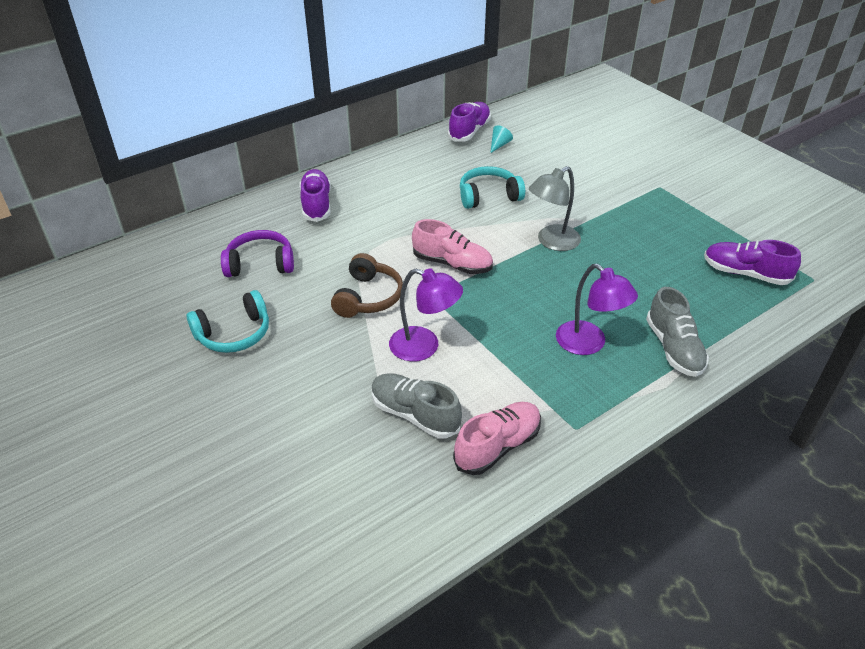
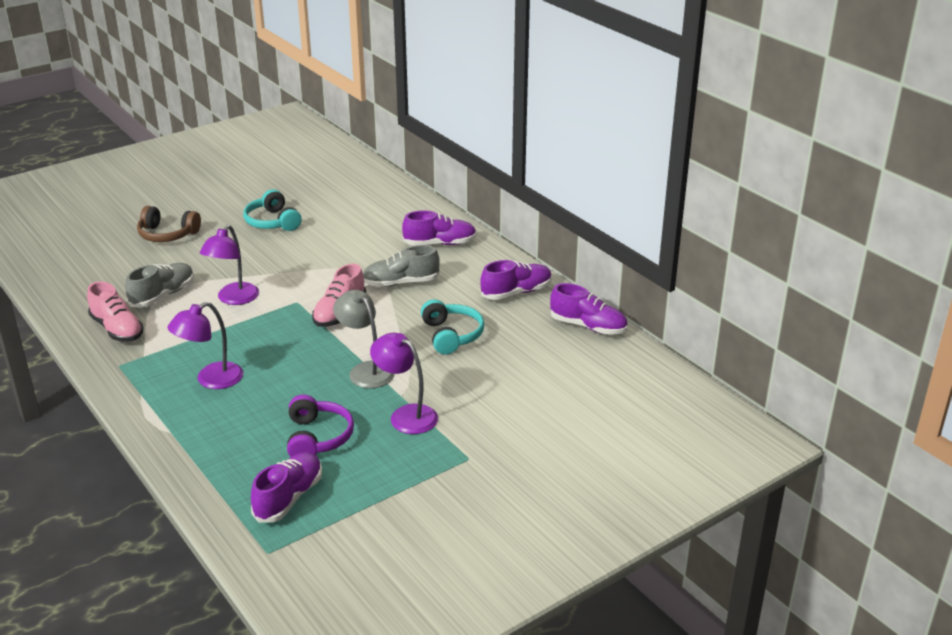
camera: 90 degrees right, 10 degrees down
(260, 264) = (355, 225): purple headphones -> purple headphones (317, 438)
(368, 297) = (302, 273): brown headphones -> brown headphones (167, 234)
(415, 163) = (516, 292): none -> purple shoe
(499, 145) = (559, 346): turquoise cone -> none
(614, 217) = (406, 415): none -> purple lamp
(674, 348) = (190, 428): grey shoe -> grey shoe (401, 283)

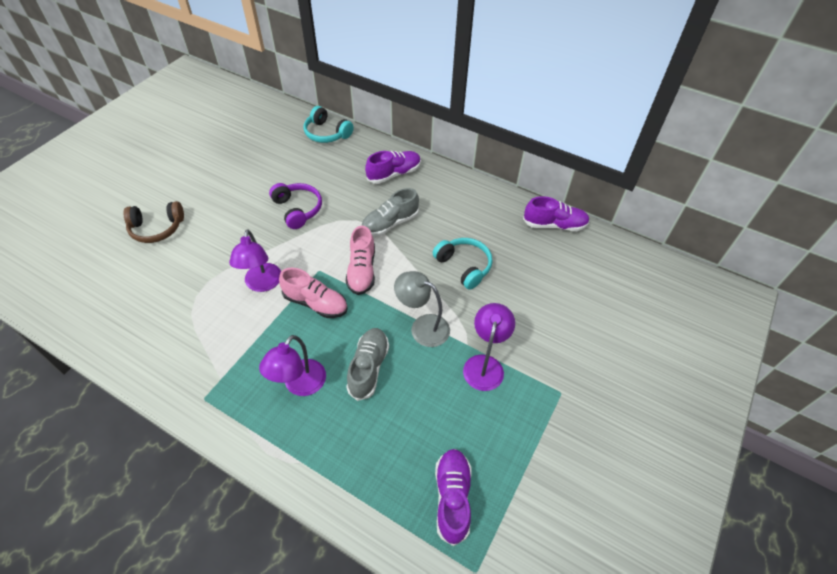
camera: 25 degrees left, 20 degrees up
(117, 329) = (176, 355): pink shoe -> pink shoe (315, 303)
(163, 295) = (195, 300): grey shoe -> grey shoe (368, 368)
(272, 222) = (243, 188): turquoise headphones -> turquoise headphones (327, 133)
(317, 438) = (432, 417): purple headphones -> purple headphones (298, 209)
(406, 415) = (485, 364): purple lamp -> purple lamp turned 90 degrees clockwise
(516, 292) = (482, 207): purple shoe -> none

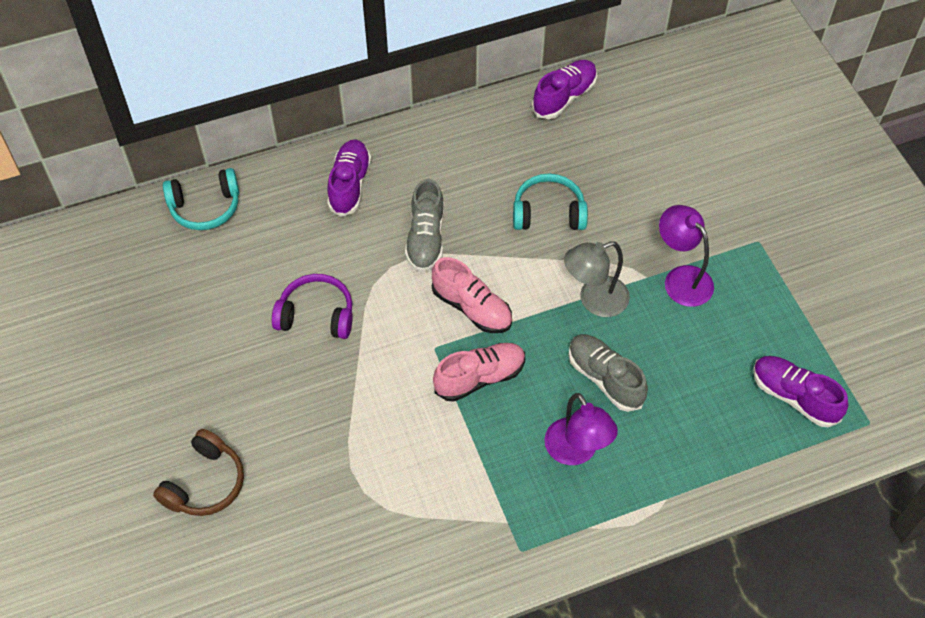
camera: 50 degrees left, 5 degrees up
(262, 284) = (406, 414): purple lamp -> none

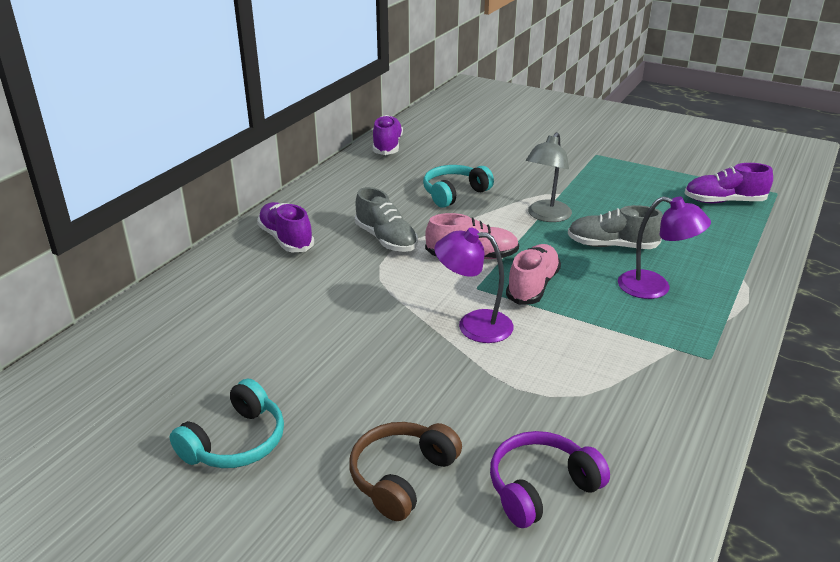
camera: 40 degrees left, 25 degrees down
(205, 207) = (167, 303): turquoise headphones -> turquoise headphones (236, 442)
(205, 483) = (402, 477): brown headphones -> brown headphones turned 135 degrees counterclockwise
(316, 315) = (356, 316): purple headphones -> purple headphones (541, 488)
(681, 278) = (580, 185): purple lamp -> purple lamp (473, 325)

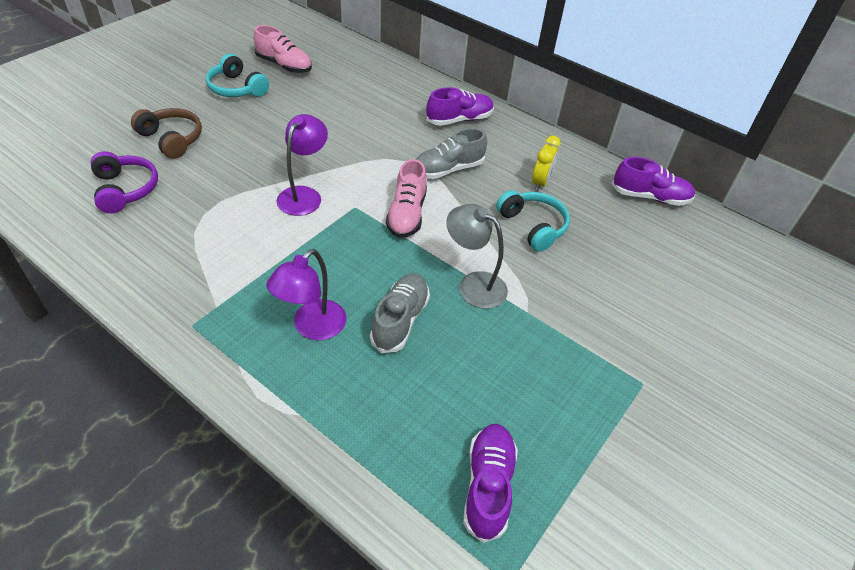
camera: 95 degrees right, 15 degrees up
(387, 191) = (540, 182): none -> yellow clock
(532, 286) = (345, 241): pink shoe -> pink shoe (284, 65)

